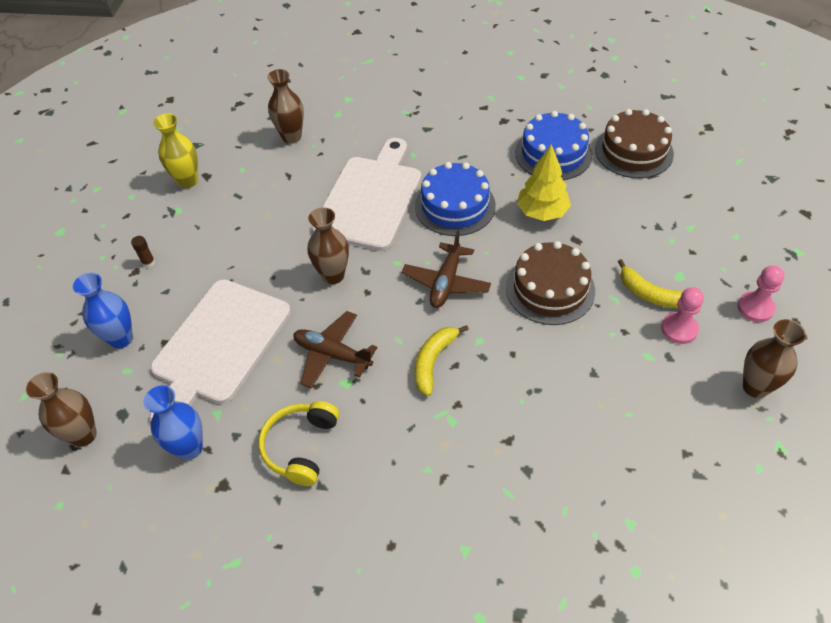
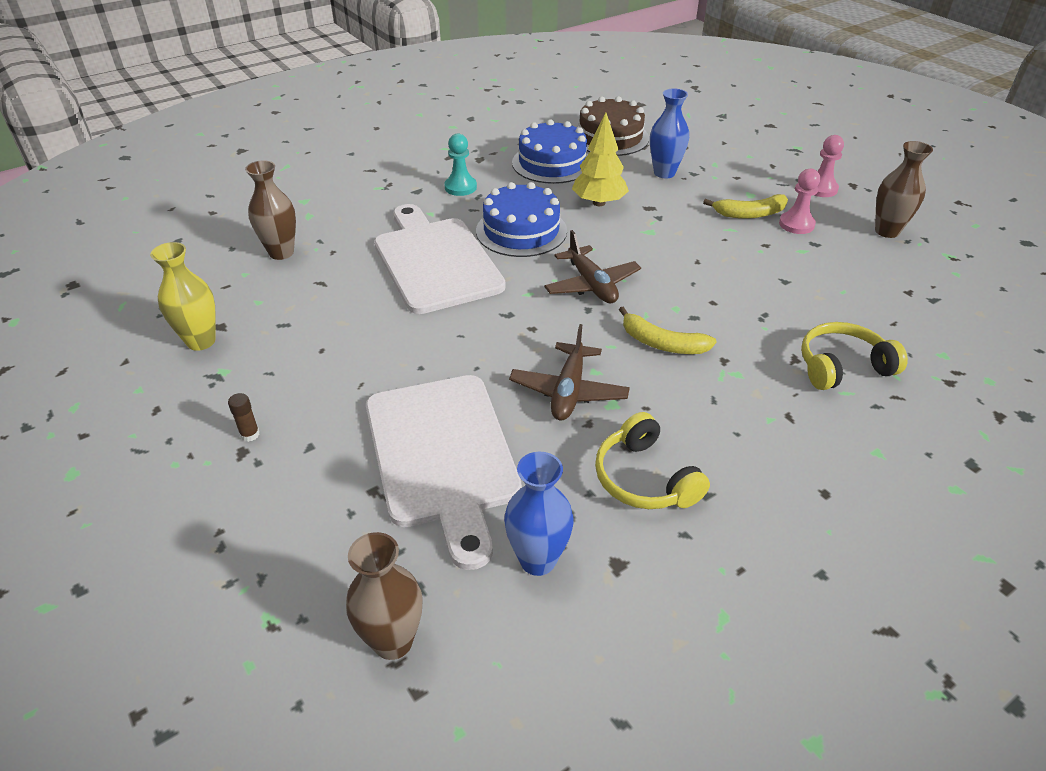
camera: 45 degrees left, 10 degrees down
(121, 338) = (312, 521): blue vase -> blue vase (664, 173)
(332, 354) = (568, 391): brown plane -> brown plane turned 60 degrees counterclockwise
(333, 275) = (482, 333): brown vase -> none
(433, 361) = (662, 343): yellow banana -> yellow banana turned 45 degrees counterclockwise
(459, 141) = (460, 187): none -> turquoise pawn
(534, 472) = (842, 367): none -> yellow headphones
(550, 289) = (677, 247): brown cake -> none

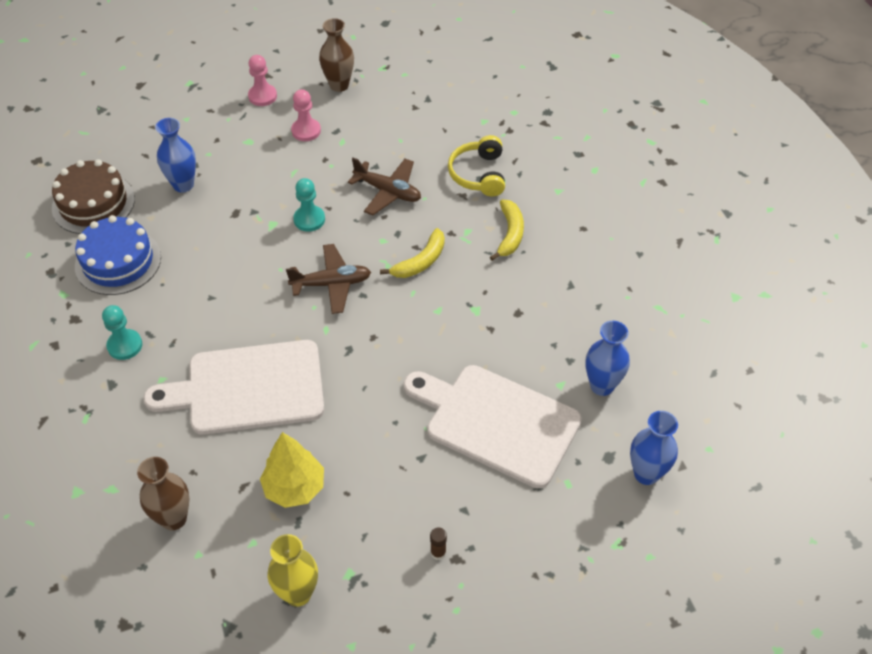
camera: 75 degrees left, 10 degrees up
(393, 641) = (646, 474): brown vase -> blue vase
(442, 455) = (497, 422): white cutting board -> white cutting board turned 150 degrees counterclockwise
(521, 231) = (228, 313): blue cake -> none
(568, 391) = (454, 331): brown plane -> brown plane (388, 192)
(599, 203) = (209, 245): yellow tree -> yellow tree (294, 487)
(644, 478) = (549, 312): yellow headphones -> none
(671, 252) = (309, 219): none -> turquoise pawn
(750, 214) = (278, 152): yellow banana -> yellow banana (510, 234)

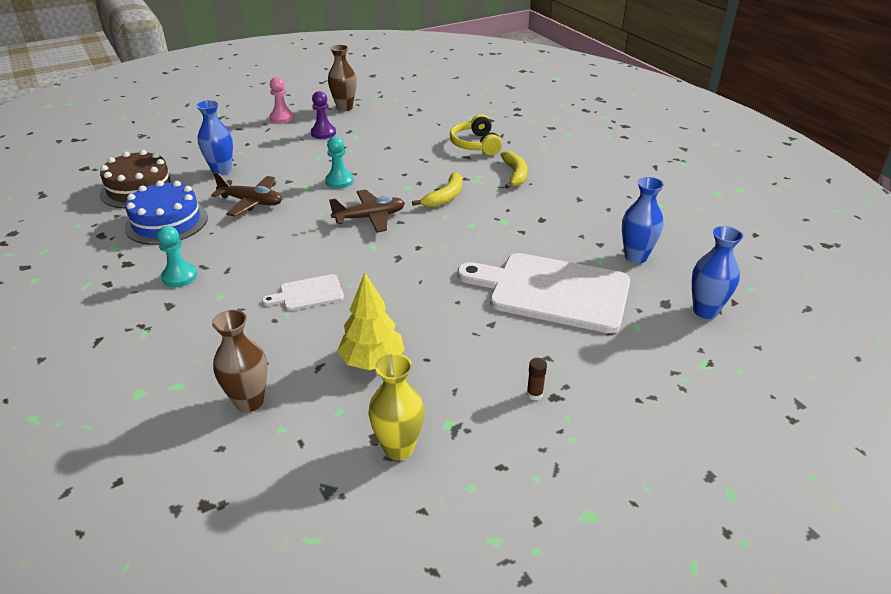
camera: 10 degrees left, 15 degrees down
(248, 388) = (308, 293): white cutting board -> white cutting board, size x0.45
(306, 131) = (323, 133): pink pawn -> purple pawn
(388, 192) = (403, 160): brown plane -> brown plane (251, 202)

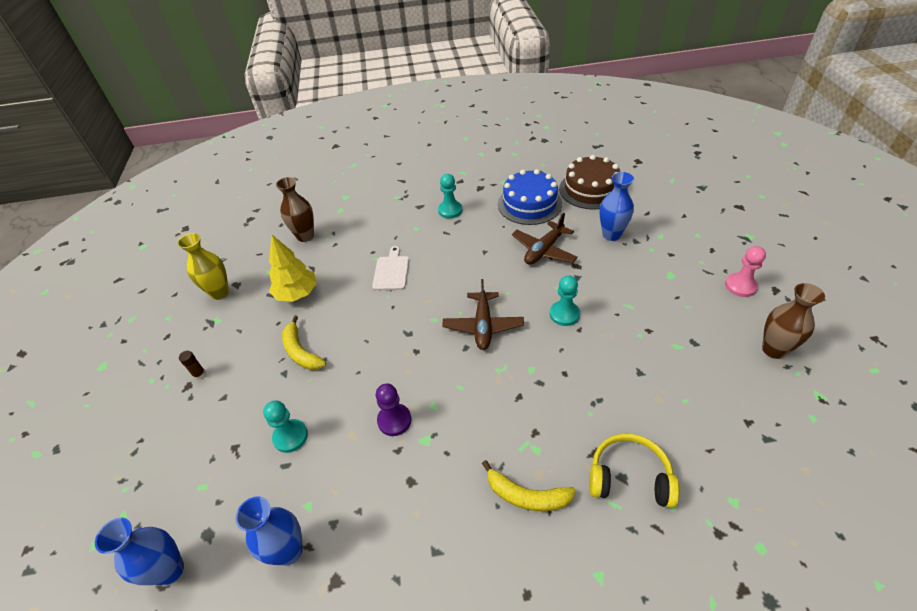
camera: 115 degrees right, 10 degrees up
(323, 133) = (691, 317): purple pawn -> purple pawn (394, 420)
(445, 197) = (498, 398): yellow banana -> yellow banana (301, 352)
(553, 291) = (290, 436): white cutting board -> turquoise pawn

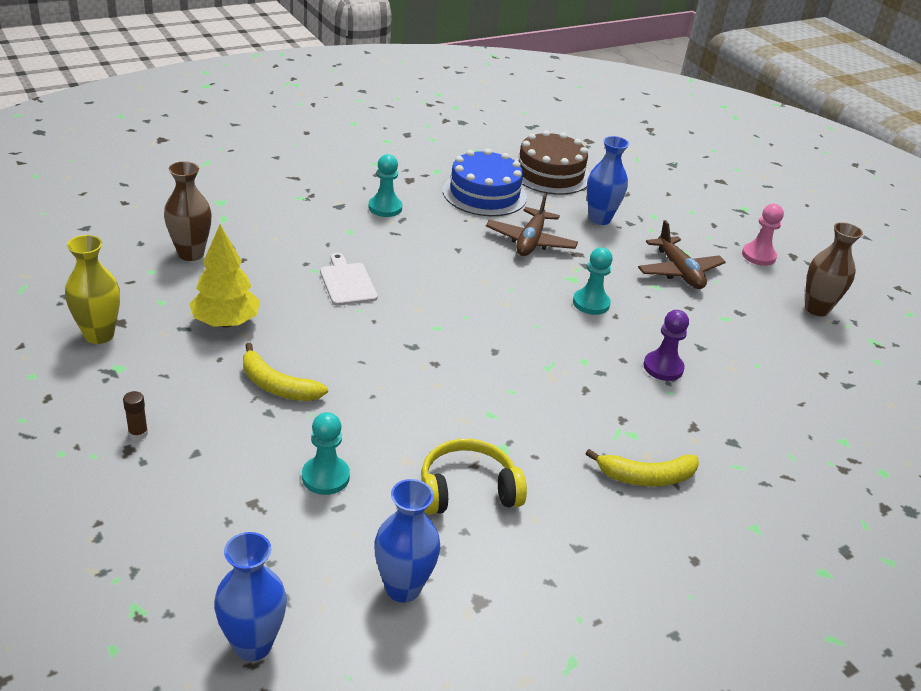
camera: 30 degrees left, 10 degrees down
(394, 420) = (452, 436): purple pawn -> purple pawn (663, 367)
(483, 326) = (503, 326): brown plane -> brown plane (679, 271)
(629, 477) = (739, 440): yellow headphones -> yellow headphones (467, 490)

